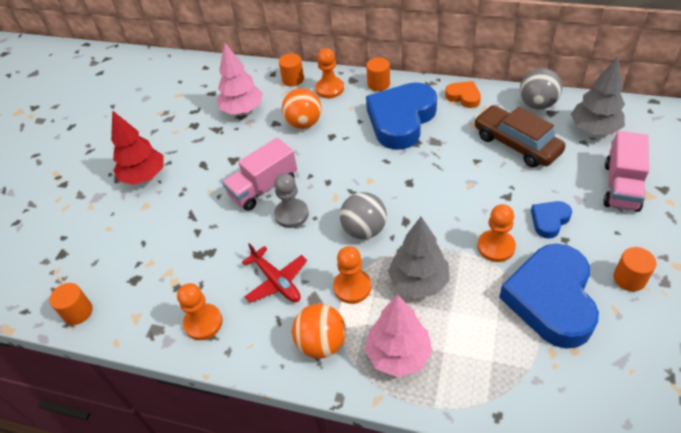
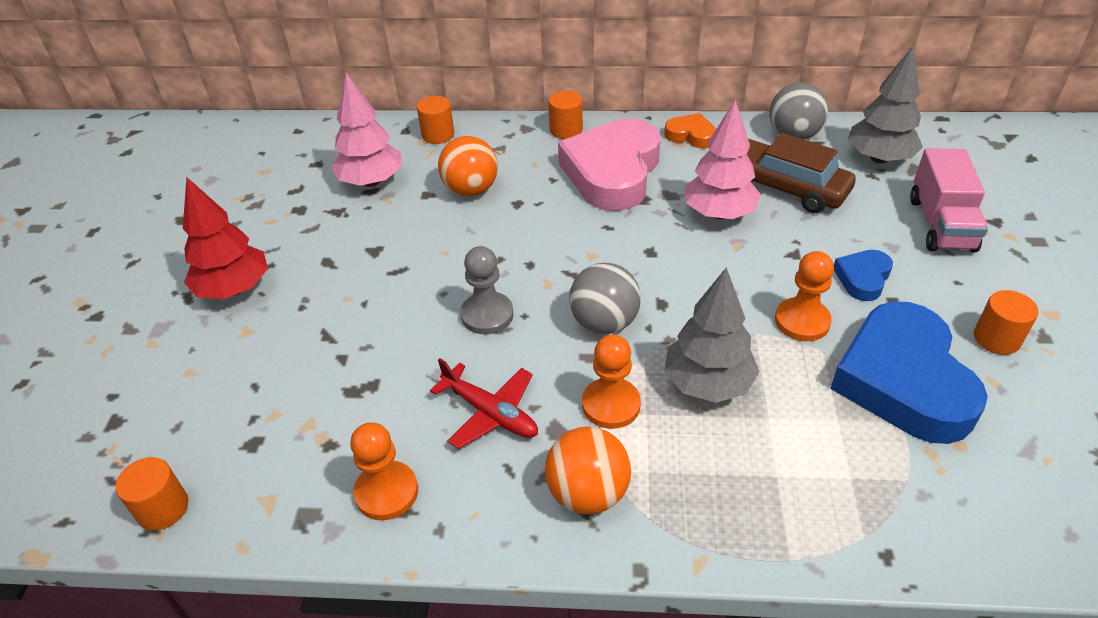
camera: 15 degrees left, 5 degrees down
(263, 187) = (433, 283): pink truck -> none
(329, 89) = (496, 142): orange pawn -> none
(398, 355) = (711, 491): pink tree -> pink tree (719, 213)
(401, 120) = (612, 172): blue heart -> pink heart

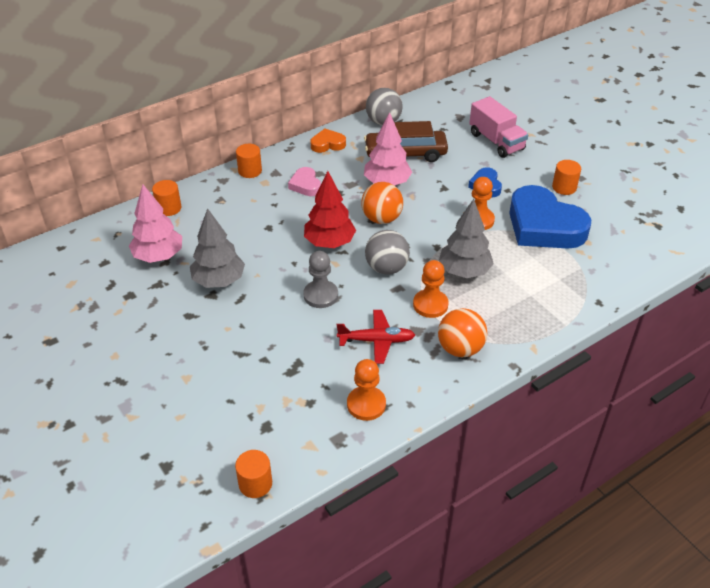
camera: 40 degrees left, 0 degrees up
(234, 289) = (147, 360): red tree -> red tree (329, 242)
(471, 190) = (231, 232): orange ball -> orange ball (381, 218)
(612, 172) = (305, 185): pink heart -> pink heart, size x0.46
(879, 158) = (438, 117): grey tree -> grey tree (219, 281)

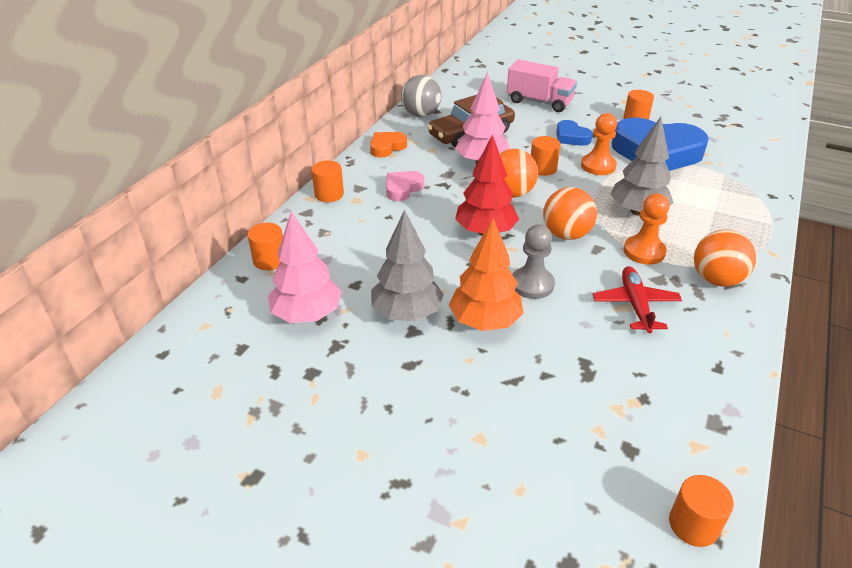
camera: 30 degrees left, 5 degrees down
(262, 308) = (485, 321): none -> orange tree
(305, 185) = (403, 188): pink heart -> pink heart turned 90 degrees clockwise
(366, 404) = (699, 373): orange pawn -> none
(376, 341) = (635, 305): red plane -> red plane turned 60 degrees counterclockwise
(386, 268) = (566, 234): grey ball -> orange ball
(429, 206) = (543, 168): none -> orange cylinder

